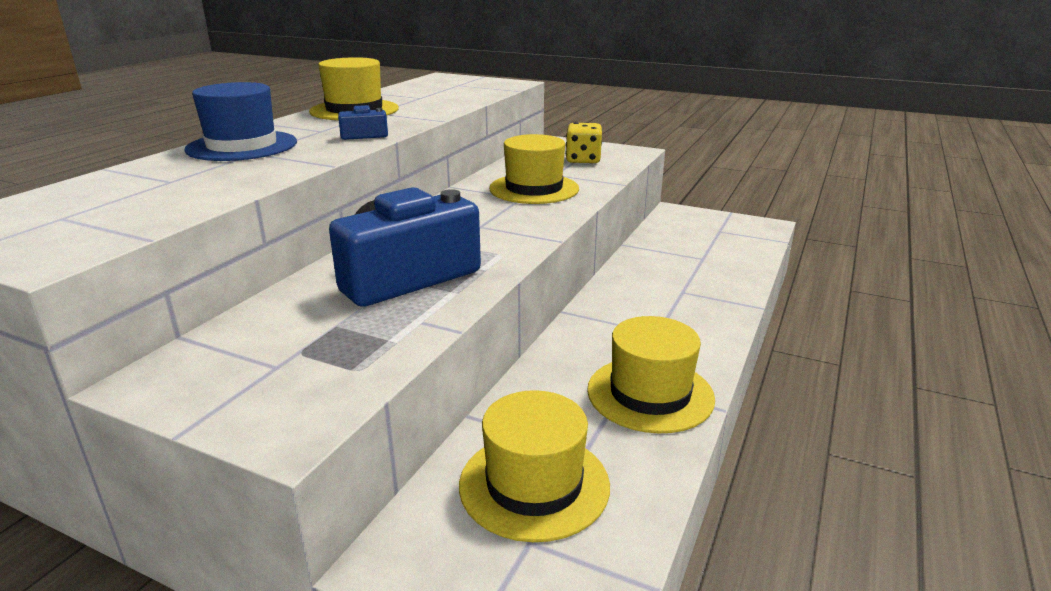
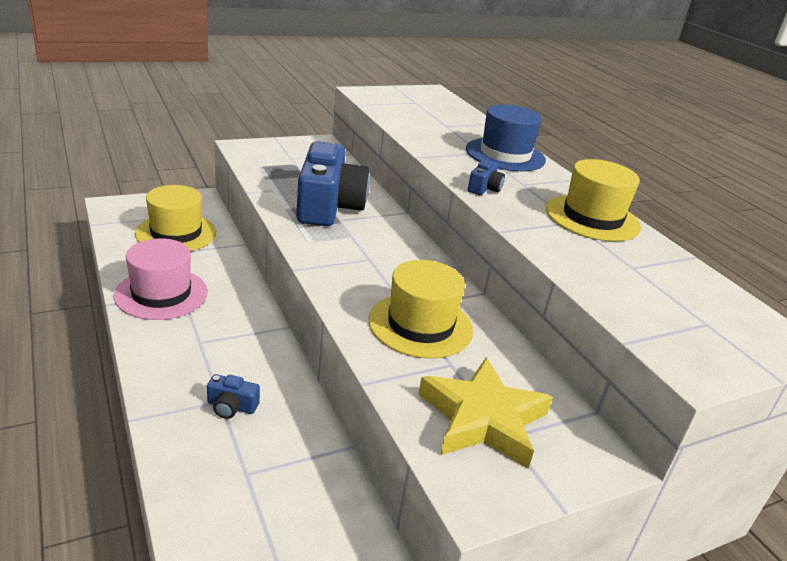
camera: 125 degrees right, 5 degrees up
(583, 160) = (483, 419): yellow dice -> yellow star
(650, 394) = (161, 293): yellow hat -> pink hat
(677, 285) = (231, 406): none -> blue camera

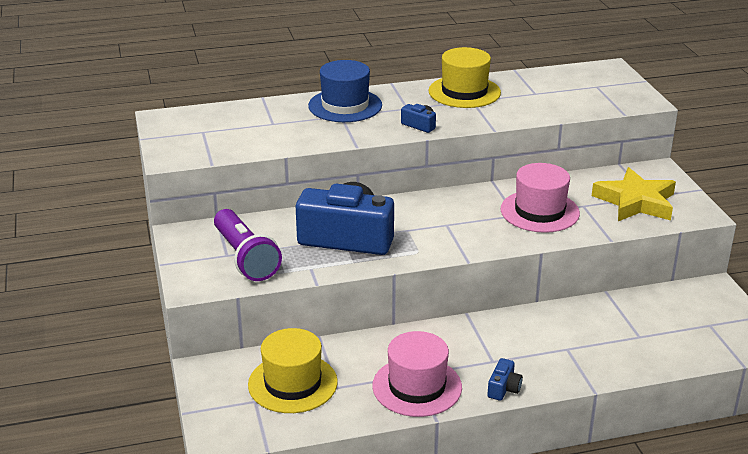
camera: 75 degrees left, 0 degrees up
(231, 406) = (573, 343): blue camera -> blue camera (504, 388)
(287, 164) = (245, 258): none -> purple flashlight
(420, 325) = (539, 211): yellow hat -> pink hat

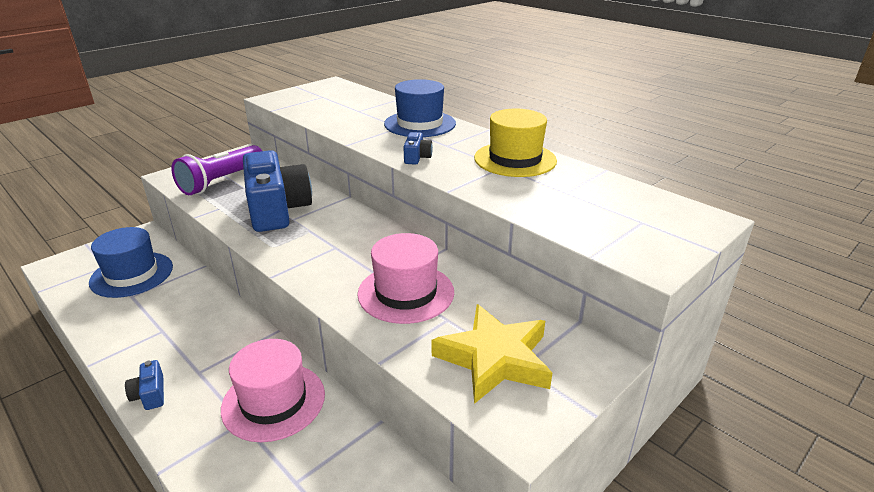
camera: 60 degrees right, 0 degrees up
(292, 383) = (132, 274): yellow hat -> blue hat
(417, 386) = (141, 337): pink hat -> pink hat (273, 401)
(504, 388) = (150, 394): blue camera -> blue camera turned 75 degrees clockwise

